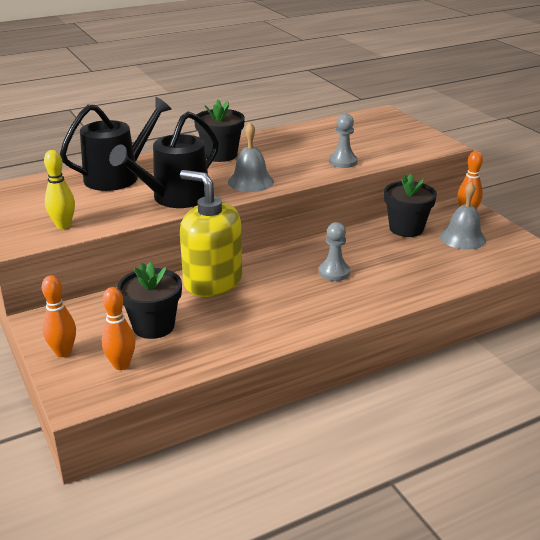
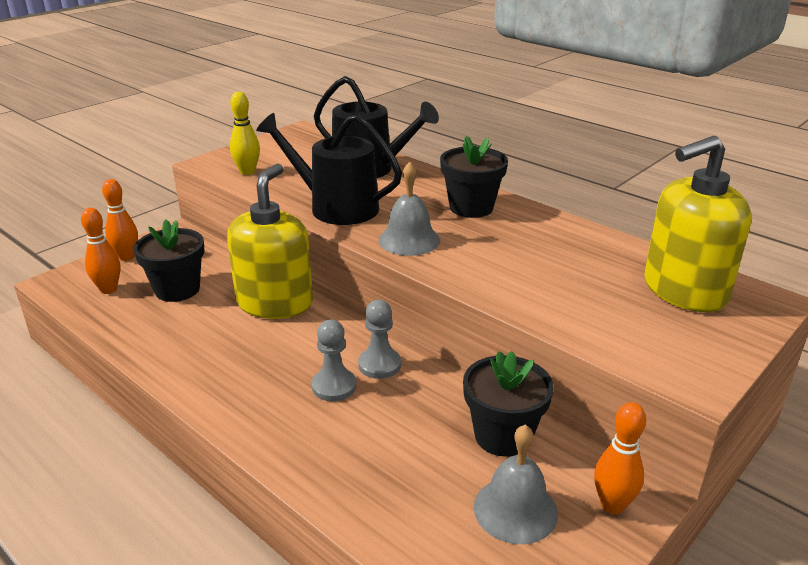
camera: 70 degrees right, 0 degrees up
(343, 162) = (527, 293): grey pawn -> grey pawn (379, 365)
(363, 126) = (684, 290): none -> yellow soap dispenser

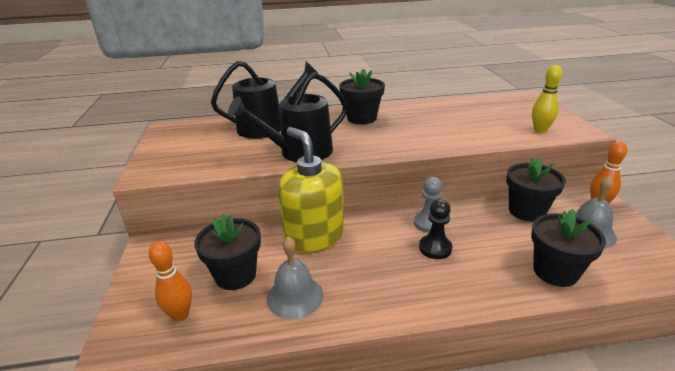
camera: 50 degrees left, 0 degrees up
(127, 257) = (143, 286): orange bowling pin -> none
(247, 172) = (191, 164): yellow bowling pin -> yellow bowling pin (540, 130)
(334, 386) = (435, 248): grey pawn -> black pawn
(380, 496) = (555, 271): none -> black flower pot
(409, 240) = (375, 145): grey bell -> grey bell (295, 296)
(684, 290) = (504, 106): yellow soap dispenser -> none

